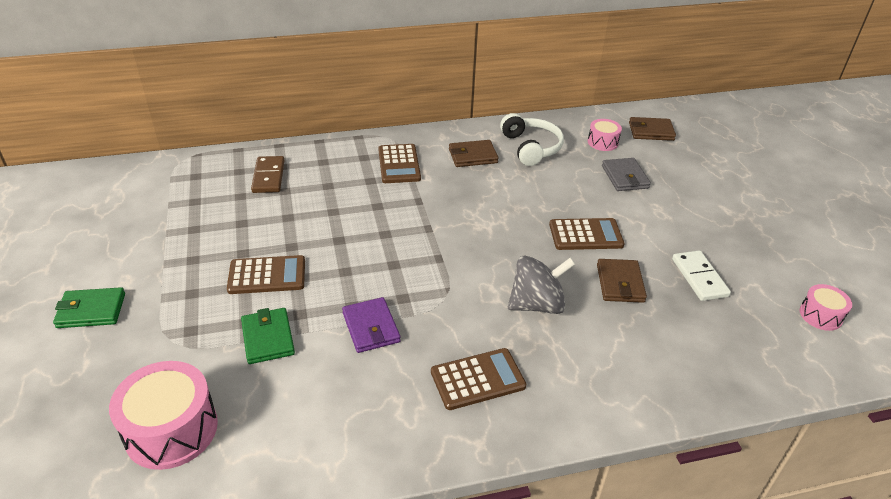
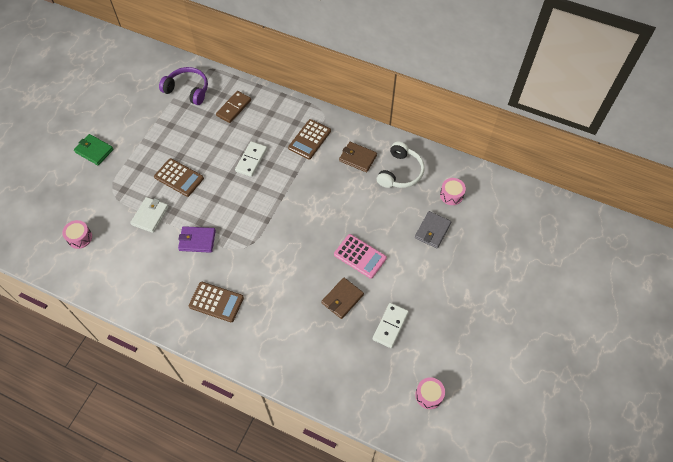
camera: 40 degrees right, 20 degrees up
(171, 429) = (80, 237): pink drum -> pink drum, size x0.54
(182, 186) = (187, 90): none -> purple headphones
(268, 338) = (150, 216): green wallet -> white wallet
(349, 213) = (251, 160): none -> white domino
(371, 327) = (197, 240): purple wallet -> purple wallet turned 75 degrees clockwise
(537, 304) = (286, 281): grey spinning top -> none
(585, 235) = (360, 256): brown calculator -> pink calculator
(651, 131) = (495, 205): brown wallet -> none

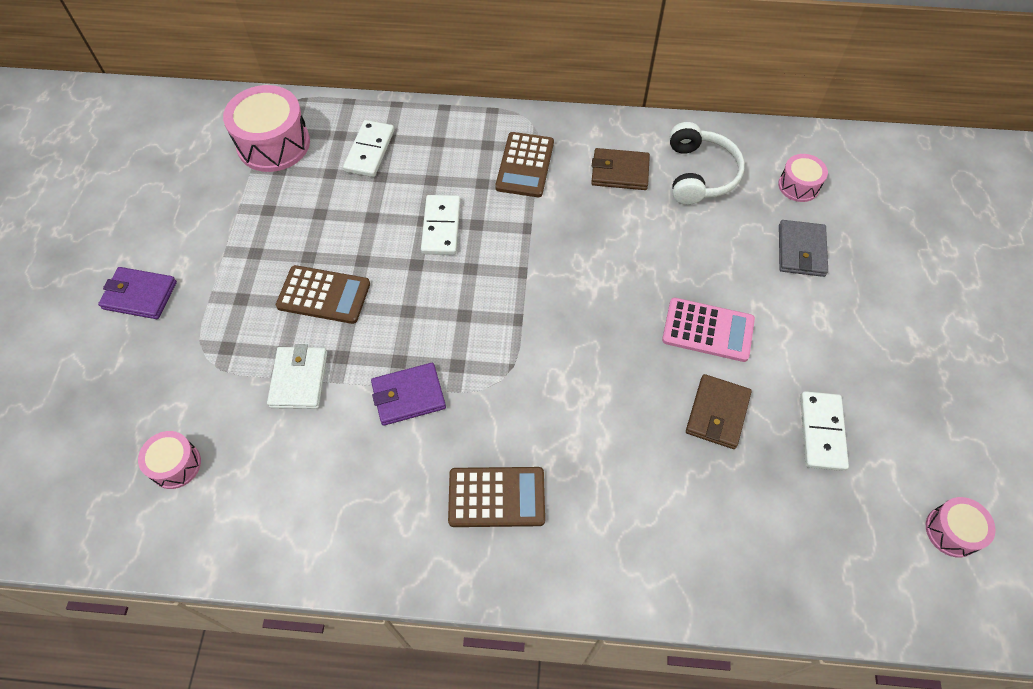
camera: 20 degrees left, 0 degrees up
(94, 151) = (140, 295): green wallet -> purple wallet
(187, 90) = (273, 144): purple headphones -> pink drum
(233, 108) = (369, 151): brown domino -> white domino

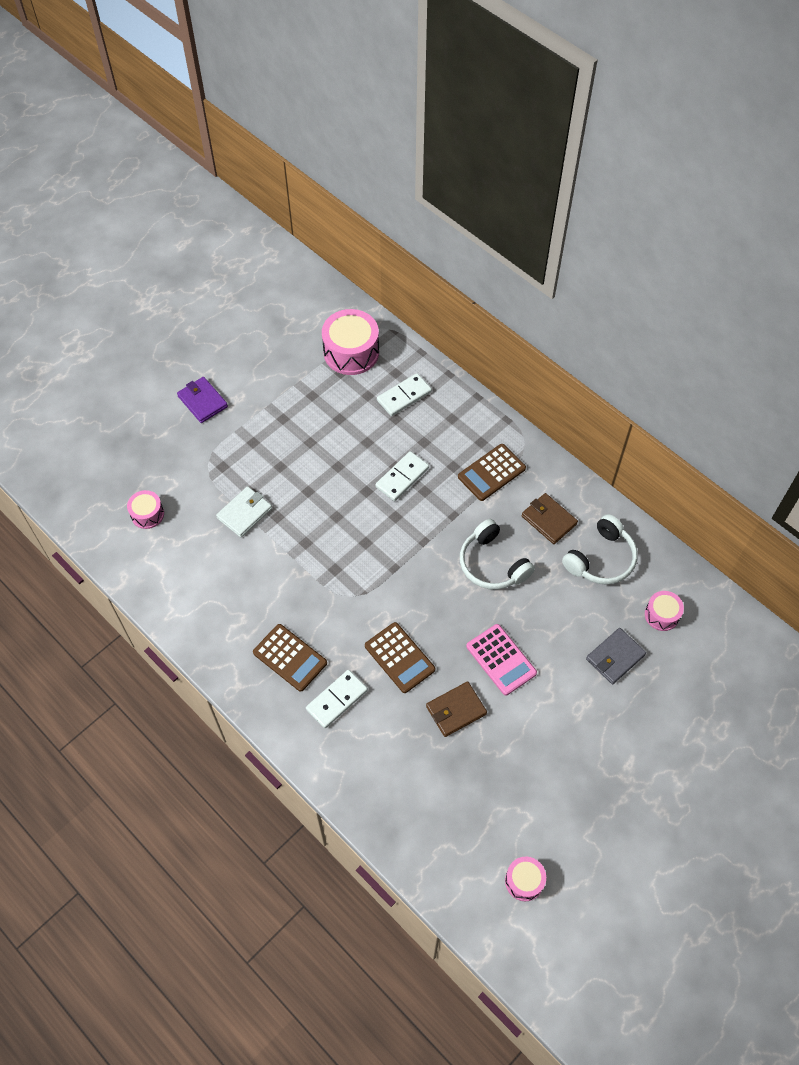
camera: 40 degrees right, 0 degrees up
(324, 295) = (299, 472): brown calculator -> brown calculator (399, 658)
(408, 396) = (293, 566): purple wallet -> none
(609, 247) = (492, 564): none -> white headphones
(821, 432) = (507, 769): white domino -> white domino (336, 700)

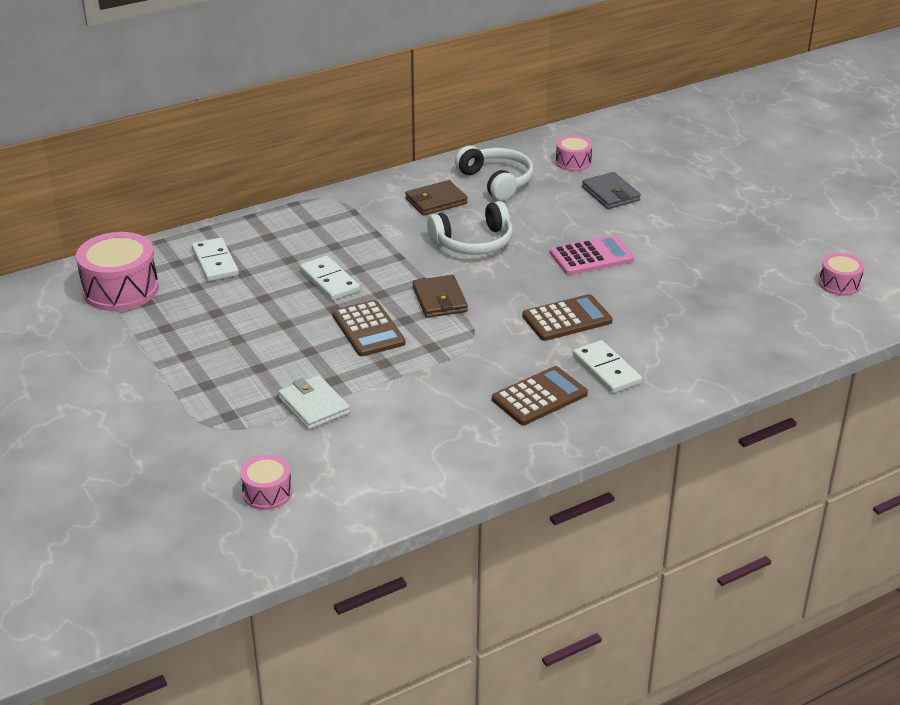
camera: 75 degrees left, 25 degrees down
(202, 401) = (109, 420): purple wallet -> none
(456, 710) = (642, 293): brown wallet -> brown wallet (439, 300)
(491, 472) = (357, 224): brown calculator -> brown calculator (368, 329)

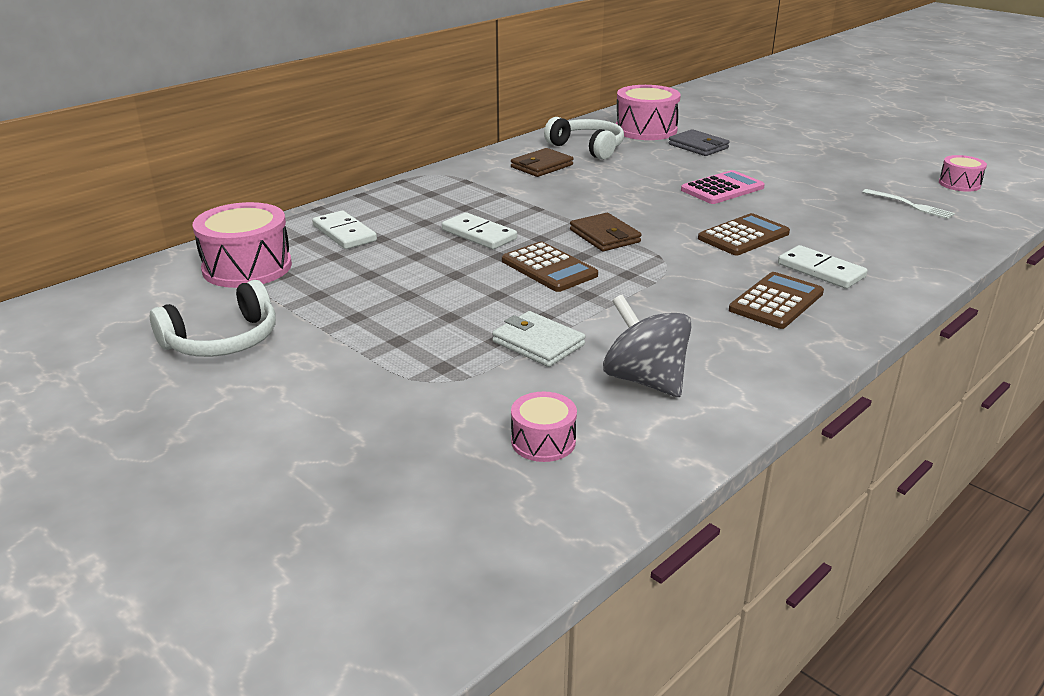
camera: 15 degrees left, 5 degrees down
(375, 454) = (645, 380): none -> grey spinning top
(473, 242) = (602, 190): white headphones -> white headphones (223, 340)
(573, 162) = (646, 130): pink drum -> pink drum, size x1.84
(762, 305) = (911, 205): none -> white fork

